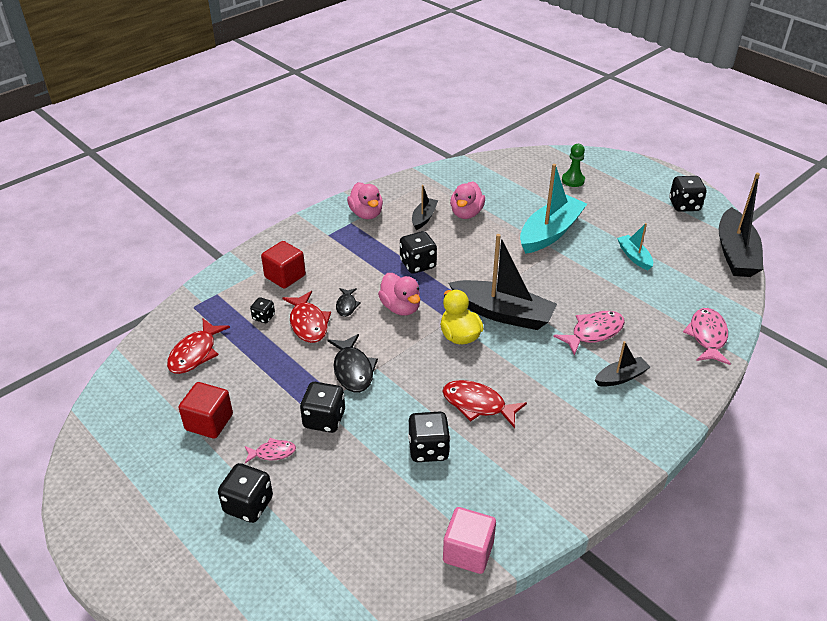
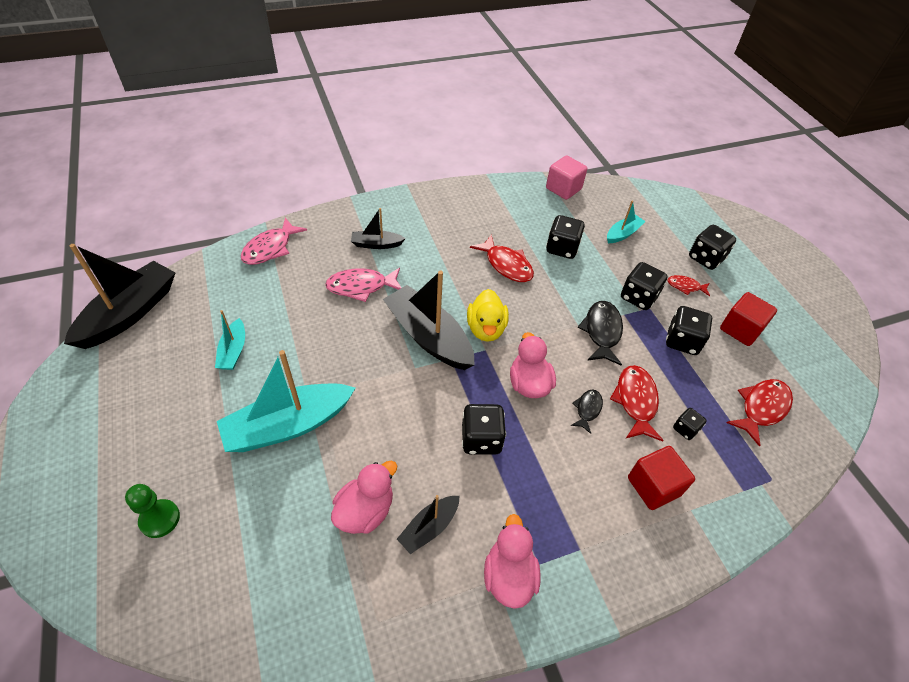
camera: 160 degrees left, 10 degrees up
(272, 453) = (685, 286): pink fish -> red fish
(362, 502) = (623, 234): none -> turquoise boat
(684, 205) = (84, 402): black dice -> black dice (682, 341)

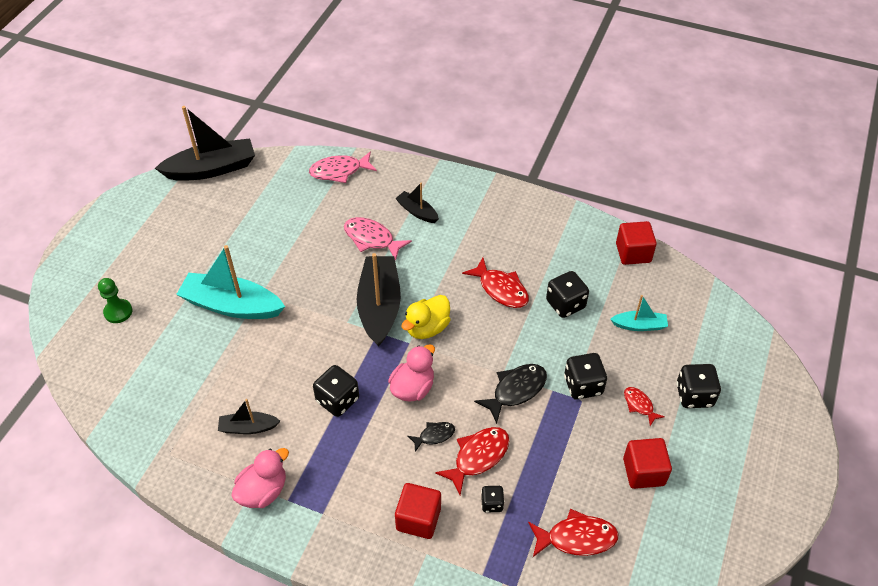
camera: 45 degrees right, 0 degrees up
(233, 351) = (246, 234): turquoise boat -> none
(365, 511) = (223, 389): pink duck -> none
(506, 265) = (501, 289): red fish -> red fish turned 45 degrees counterclockwise
(563, 189) = (633, 253): pink cube -> red cube
(682, 341) = (576, 444): black dice -> none

